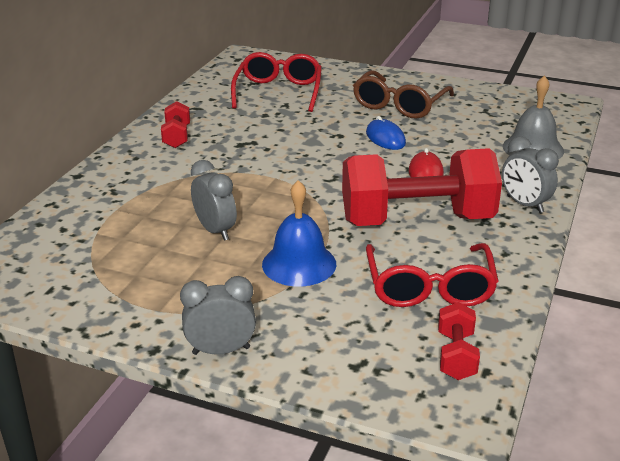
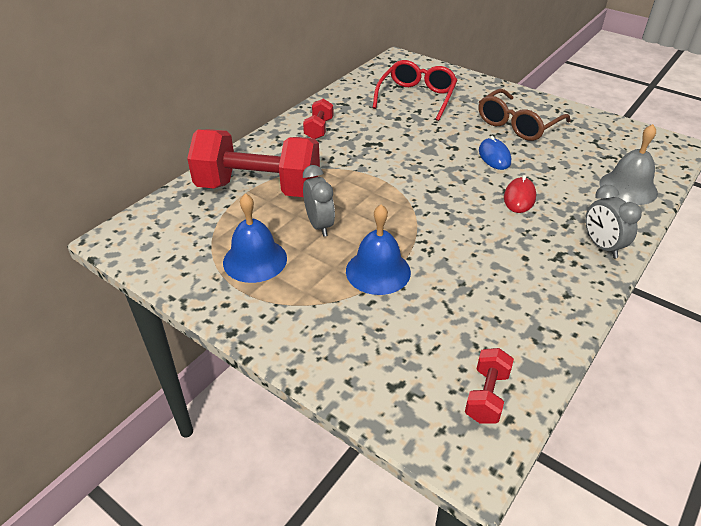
camera: 15 degrees right, 10 degrees up
(153, 276) = (255, 260): none -> blue bell
(221, 350) = (284, 345): grey clock -> none
(417, 220) = (496, 245): red dumbbell -> red dumbbell (259, 188)
(429, 287) = (485, 317): red glasses -> none

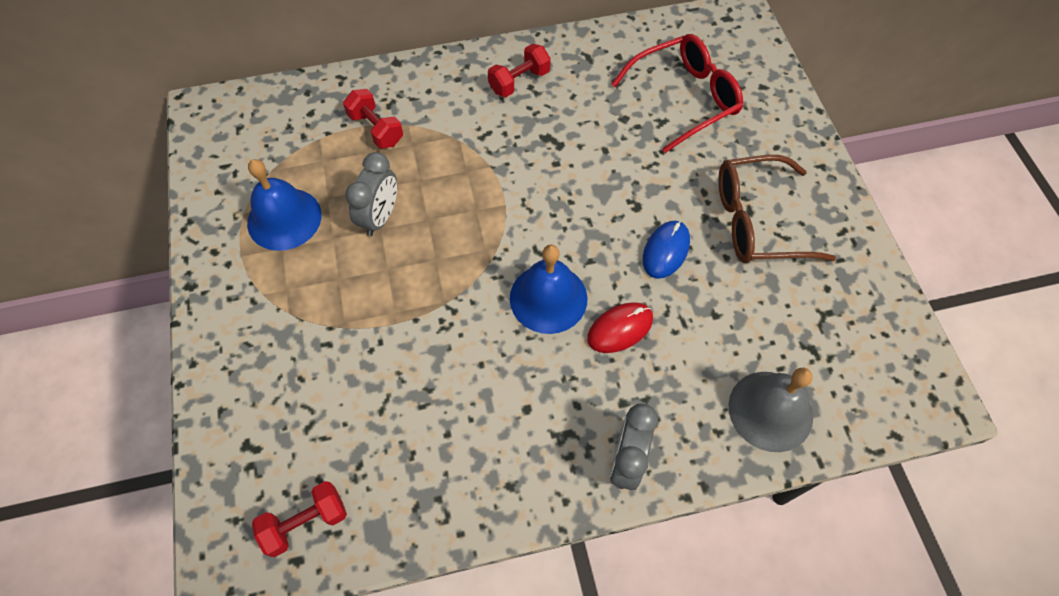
camera: 40 degrees right, 20 degrees up
(259, 188) = (376, 129): red dumbbell -> red dumbbell, size x0.43
(378, 271) = (370, 314): blue bell -> blue bell (548, 298)

